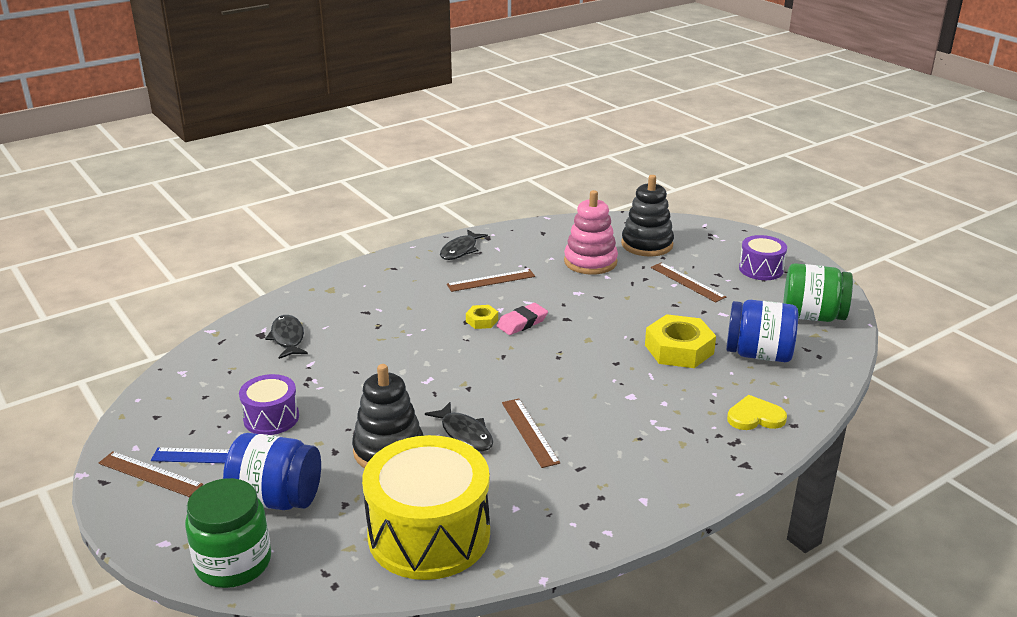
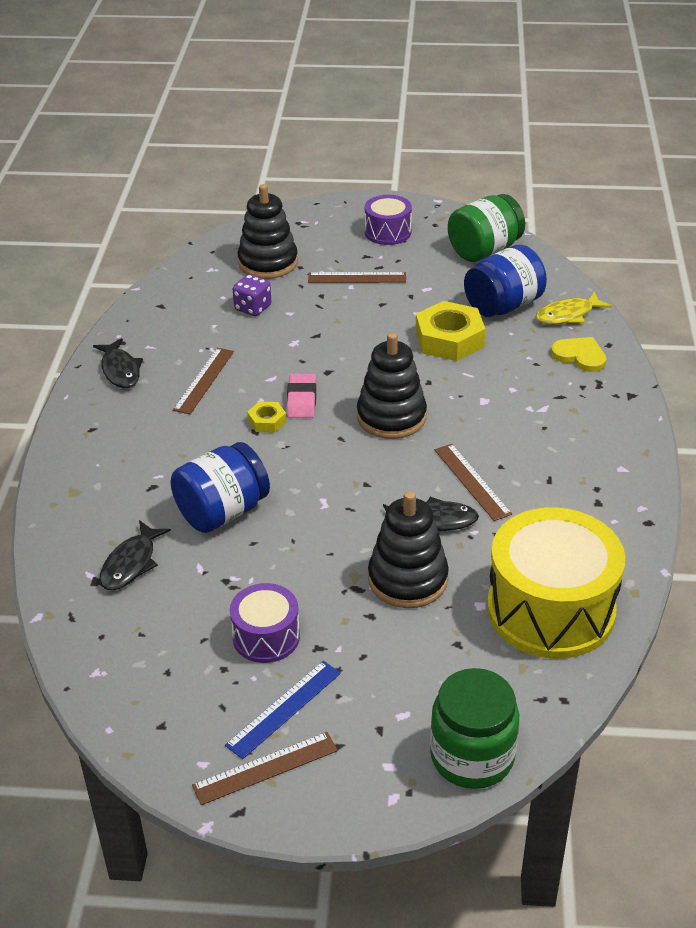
camera: 50 degrees left, 10 degrees up
(276, 499) = (404, 687): blue jar -> blue jar (222, 512)
(288, 338) = (131, 563): black fish -> black fish turned 90 degrees counterclockwise
(530, 432) = (472, 481): brown ruler -> brown ruler turned 45 degrees clockwise
(554, 365) = (391, 417): none -> black stacking toy
(590, 262) = (253, 308): pink stacking toy -> purple dice
(755, 417) = (580, 356): yellow heart -> yellow heart turned 90 degrees clockwise
(798, 388) = (568, 315): none -> yellow fish

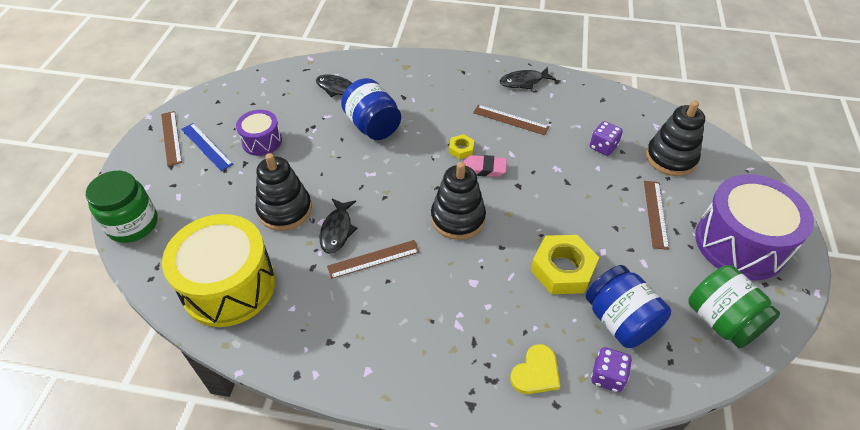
camera: 95 degrees right, 10 degrees up
(388, 232) = (740, 243): purple drum -> purple drum, size x1.93
(568, 315) = (607, 376): yellow fish -> purple dice

